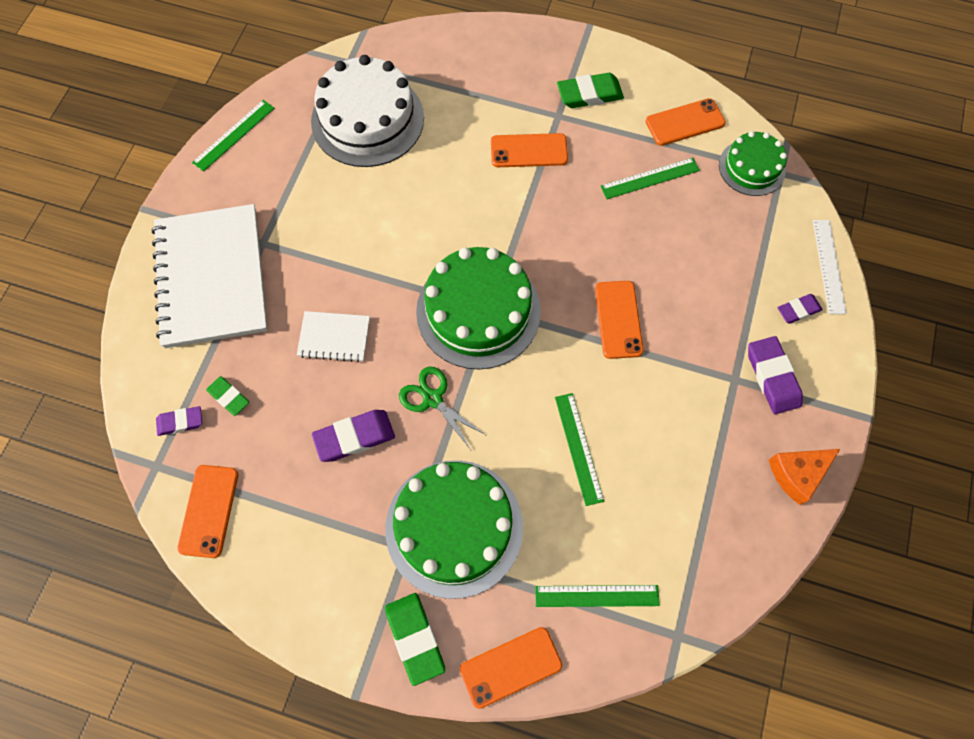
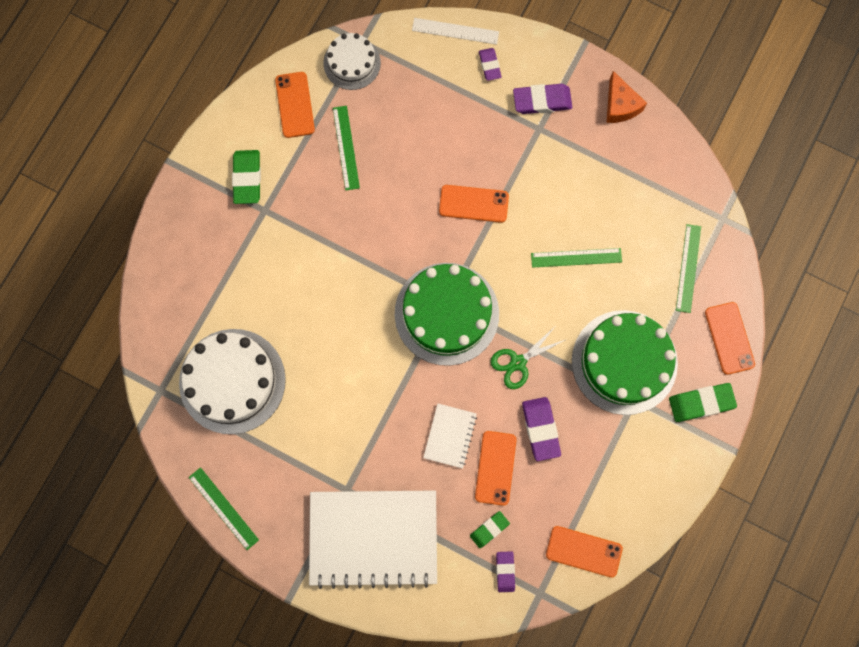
camera: 80 degrees left, 10 degrees up
(529, 151) = (297, 243): orange phone -> orange phone (495, 468)
(752, 167) = (352, 63): green cake -> white cake

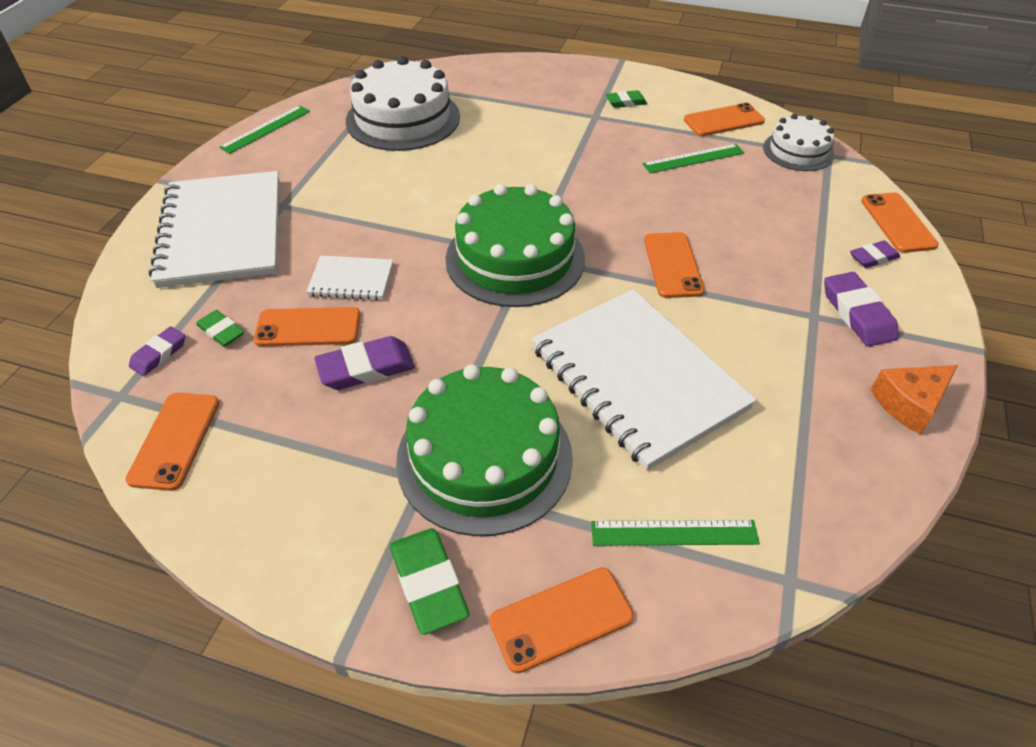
camera: 80 degrees right, 30 degrees down
(247, 178) = (625, 102): green eraser -> green eraser, size x0.62
(455, 31) = (897, 223): white ruler -> orange phone
(505, 571) = (159, 354): purple eraser -> purple eraser turned 45 degrees counterclockwise
(518, 362) = (461, 333): green scissors -> none
(576, 257) = (637, 378): green ruler -> white notebook

